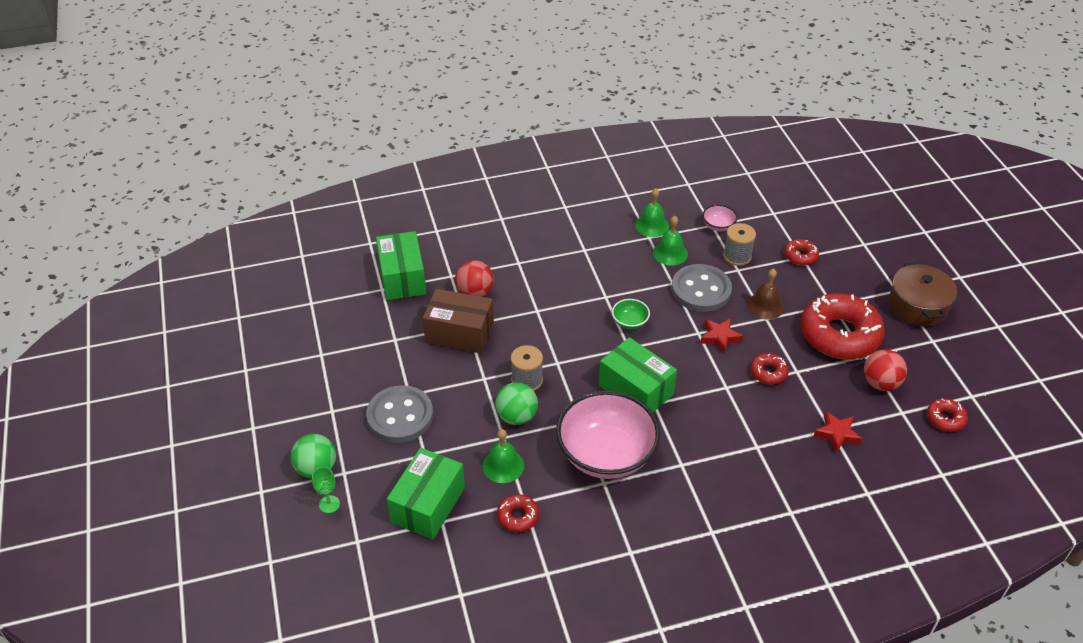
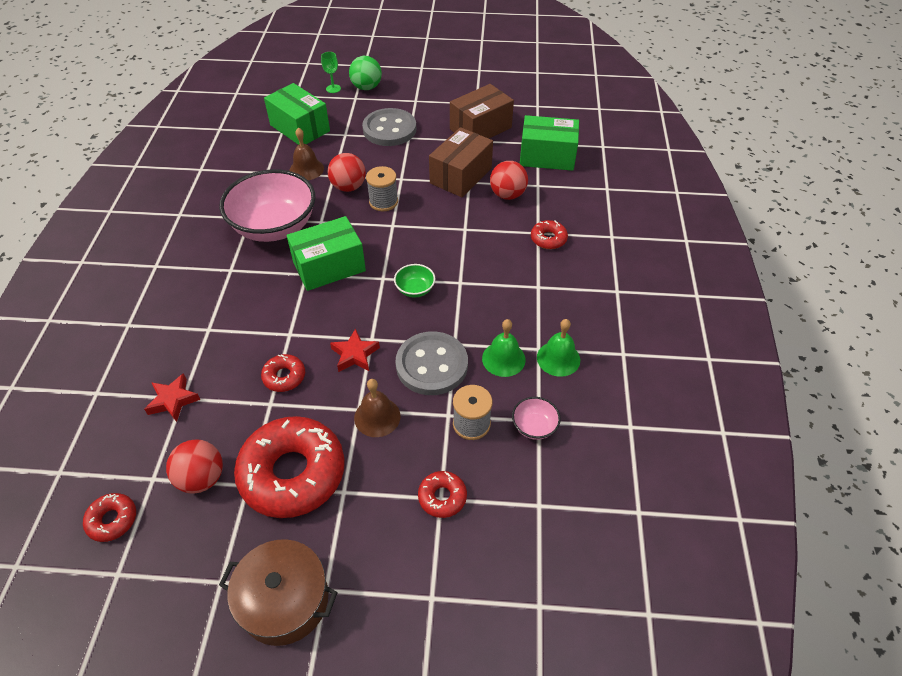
camera: 110 degrees right, 5 degrees up
(370, 338) = (480, 128): none -> brown box
(503, 465) = (306, 169): green bell -> brown bell
(517, 417) = (348, 187): green ball -> red ball
(518, 517) = (256, 166): red donut -> red donut (548, 239)

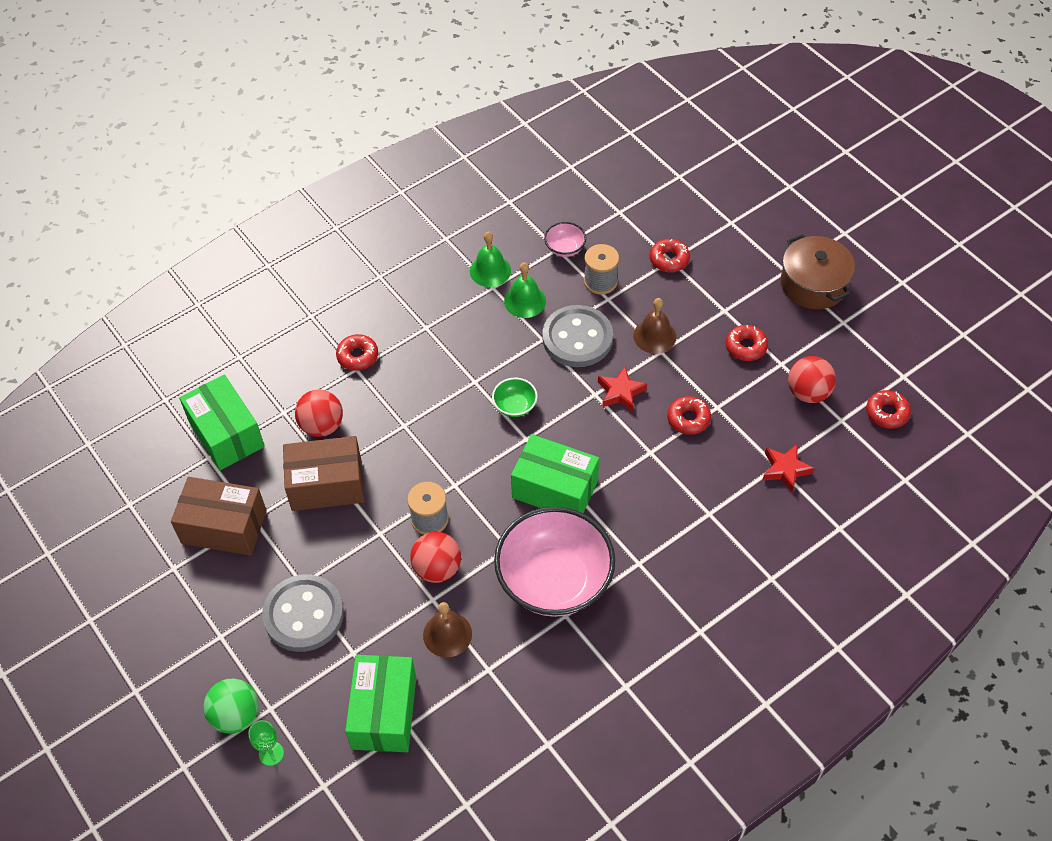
camera: 130 degrees left, 5 degrees up
(293, 473) = (746, 347): red donut -> red donut, size x0.45

